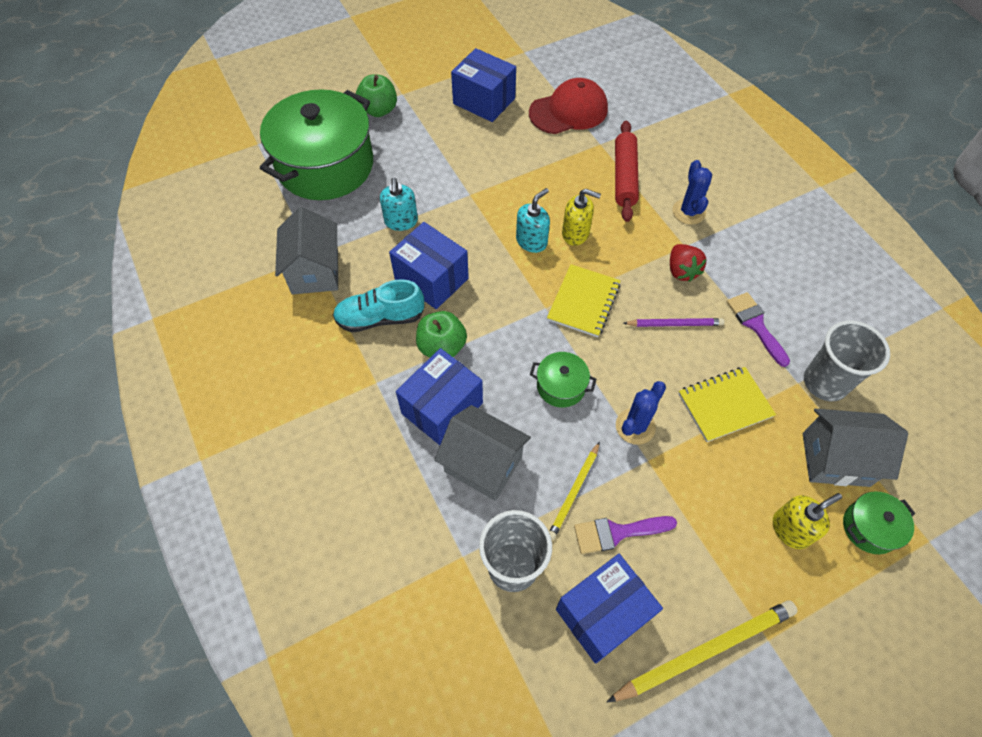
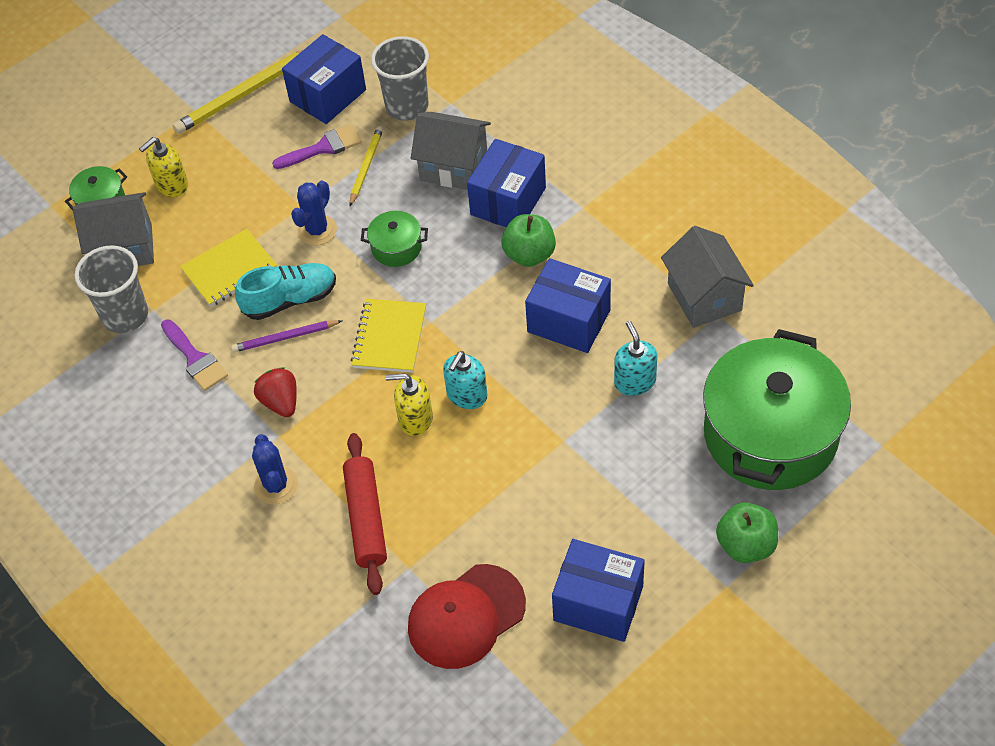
camera: 170 degrees right, 5 degrees down
(380, 318) = (606, 266): turquoise shoe -> turquoise shoe (290, 300)

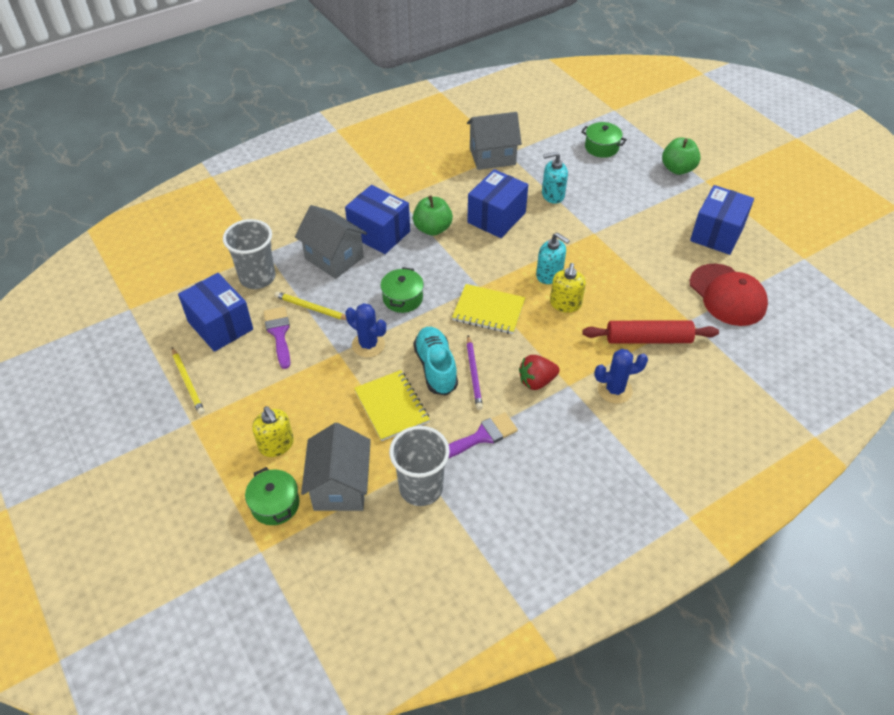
camera: 85 degrees left, 5 degrees down
(245, 93) = (187, 382): yellow pencil -> yellow pencil, size x0.59
(454, 167) = (334, 258): grey house -> grey house turned 75 degrees counterclockwise
(770, 434) = (601, 147): green pot -> green pot, size x0.42

